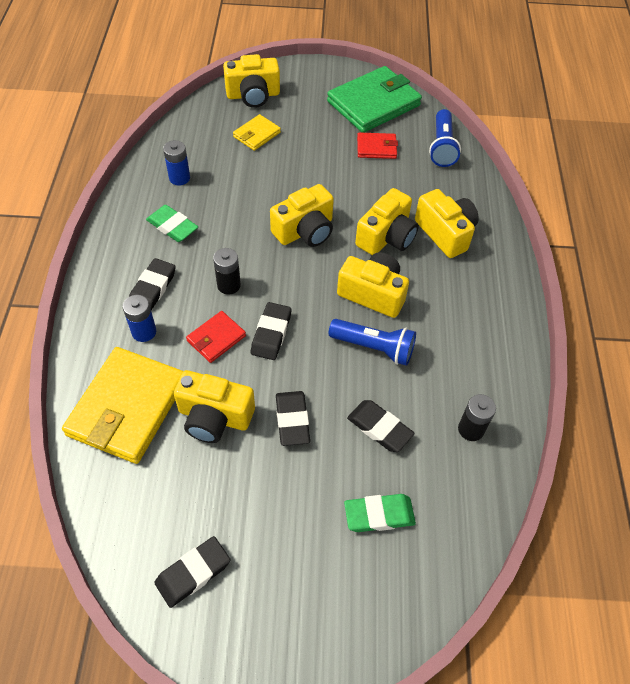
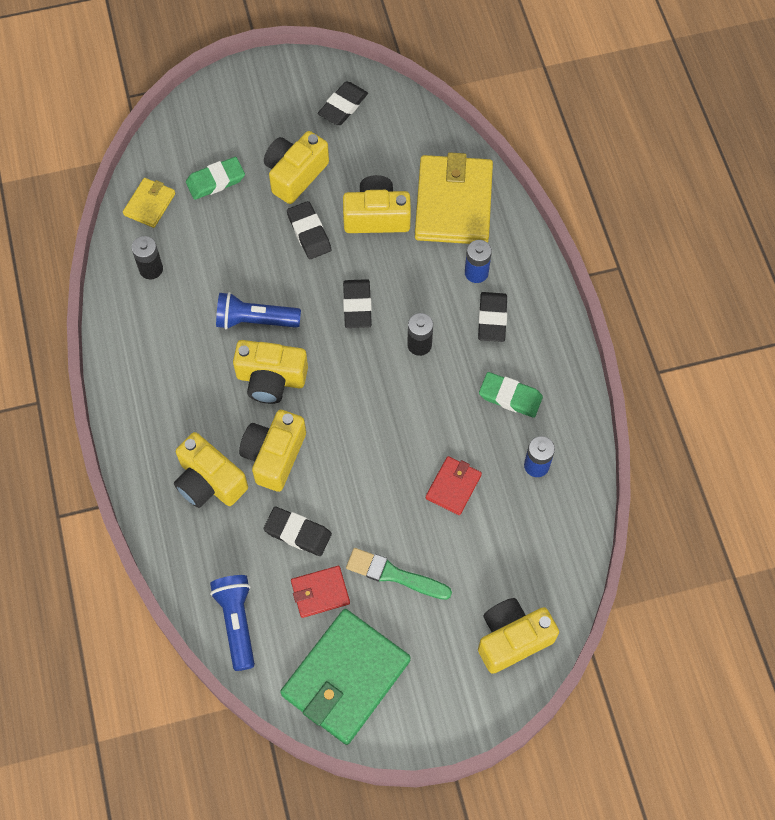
camera: 165 degrees right, 10 degrees up
(216, 338) = (406, 286): red wallet -> red wallet (453, 486)
(257, 134) = (477, 566): yellow wallet -> yellow wallet (149, 204)
(305, 230) = (366, 436): yellow camera -> yellow camera (295, 174)
(319, 144) = (394, 575): none -> green brush
(379, 428) = (231, 247): black eraser -> black eraser (298, 533)

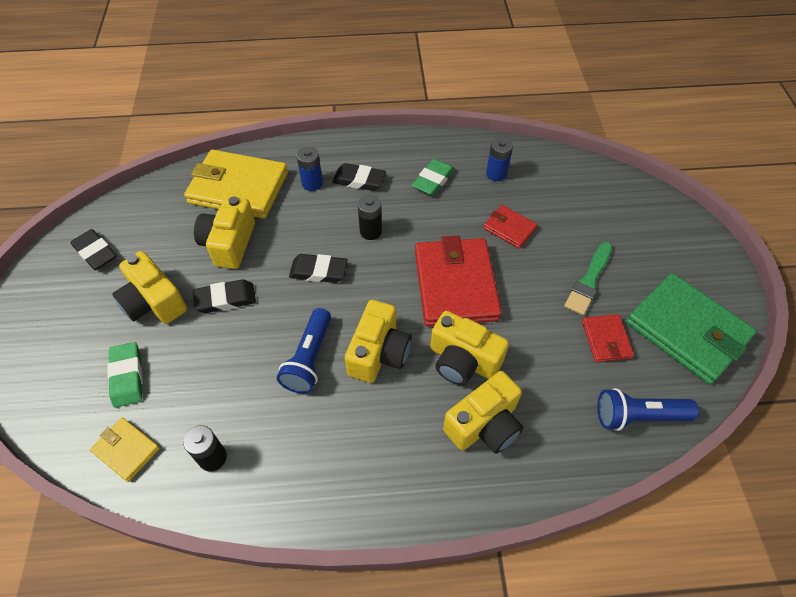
camera: 80 degrees left, 10 degrees down
(298, 533) = (546, 350): black eraser -> none
(363, 438) = (455, 285): none -> red wallet
(512, 639) = (643, 211): yellow camera -> none

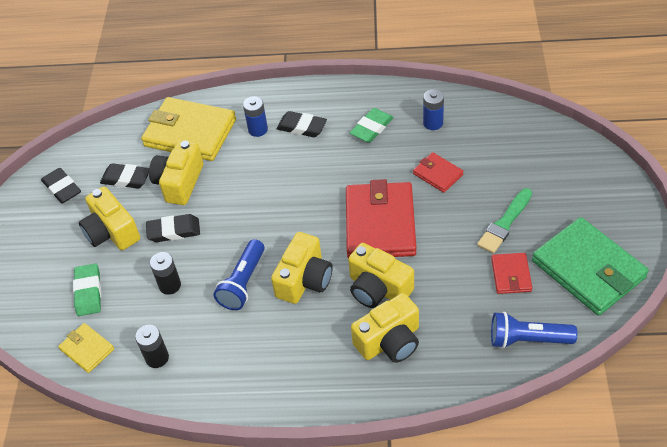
camera: 10 degrees right, 5 degrees down
(318, 271) = (257, 209): black eraser -> black eraser (126, 179)
(370, 231) = (308, 174): black battery -> black battery (170, 285)

